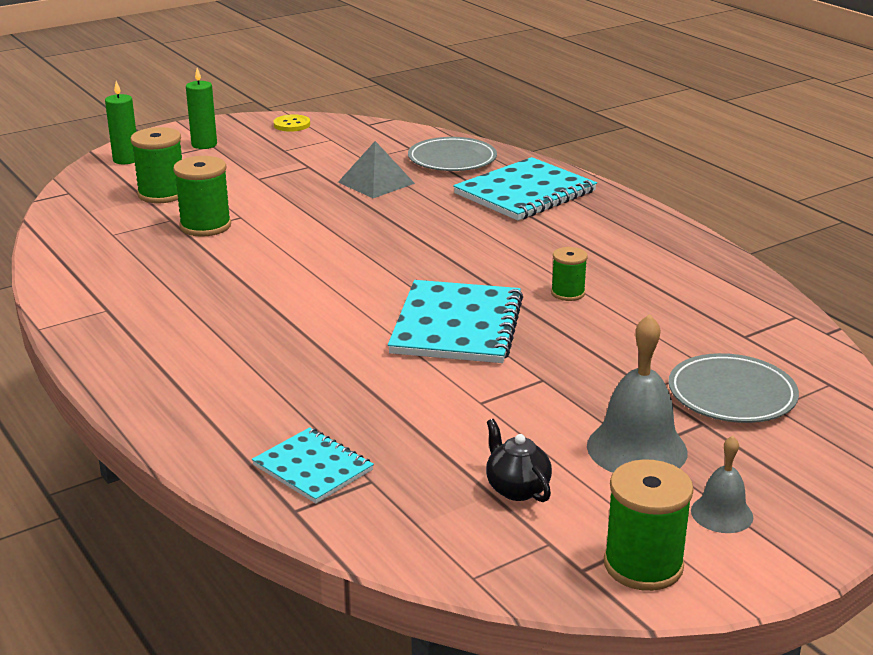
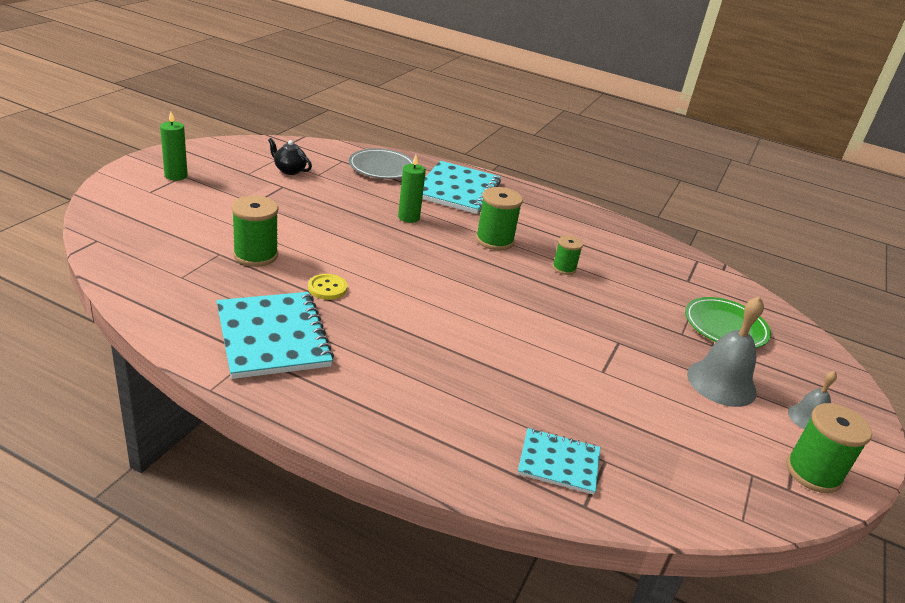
camera: 35 degrees left, 5 degrees up
(126, 160) = (119, 199): green candle -> green candle (408, 217)
(162, 194) = (187, 229): green spool -> green spool (494, 240)
(292, 125) = (231, 149): yellow button -> yellow button (327, 288)
(376, 182) = (348, 195): grey pyramid -> none
(457, 325) = (525, 310): turquoise notebook -> turquoise notebook (273, 337)
(516, 489) = (693, 437): black teapot -> black teapot (289, 170)
(732, 394) = (725, 327): grey plate -> green plate

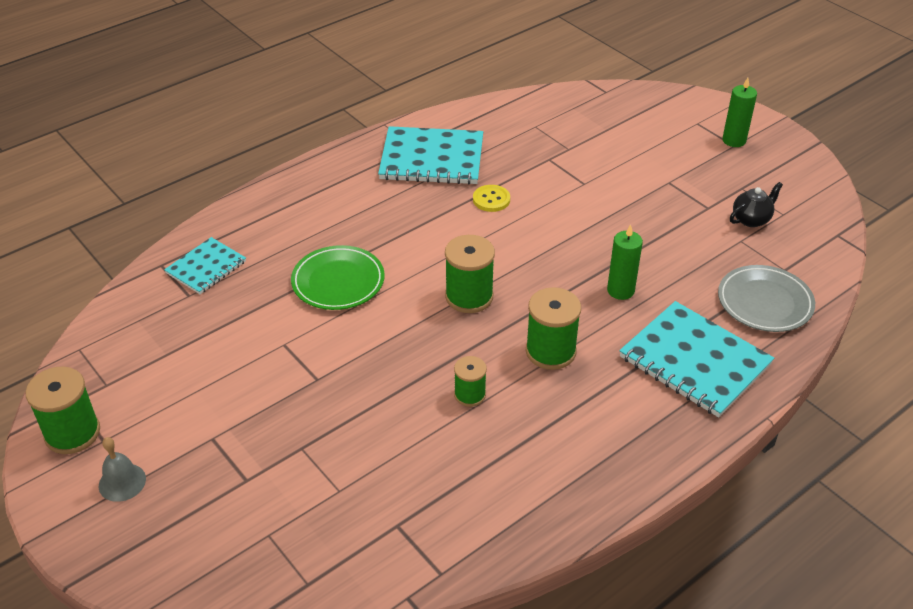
camera: 120 degrees right, 10 degrees up
(255, 255) = (560, 168): green spool -> green spool (469, 297)
(721, 383) = (212, 435): grey bell -> none
(725, 327) = (290, 504): green plate -> green plate (338, 281)

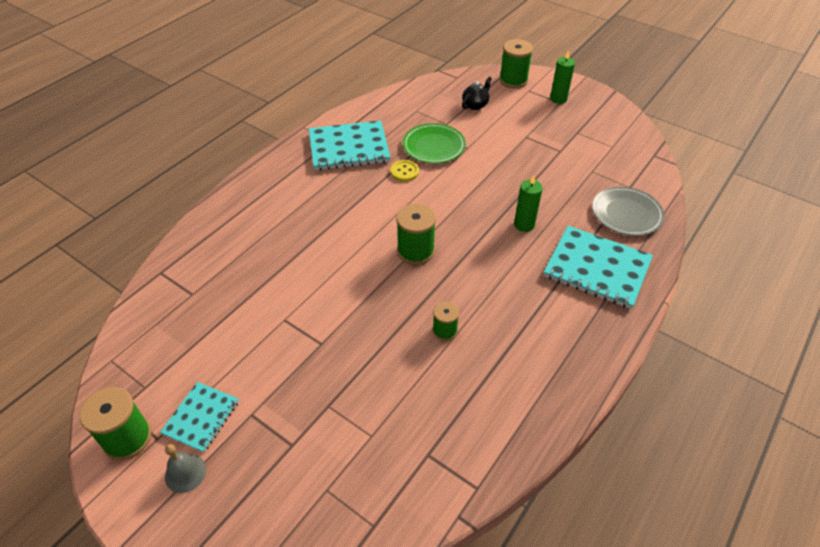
camera: 15 degrees left, 5 degrees up
(206, 267) = (199, 267): turquoise notebook -> turquoise notebook (201, 417)
(338, 281) = (310, 258): green plate -> green plate (433, 146)
(550, 351) = (492, 282): green spool -> green spool (513, 80)
(751, 219) = (593, 154): black teapot -> black teapot (475, 105)

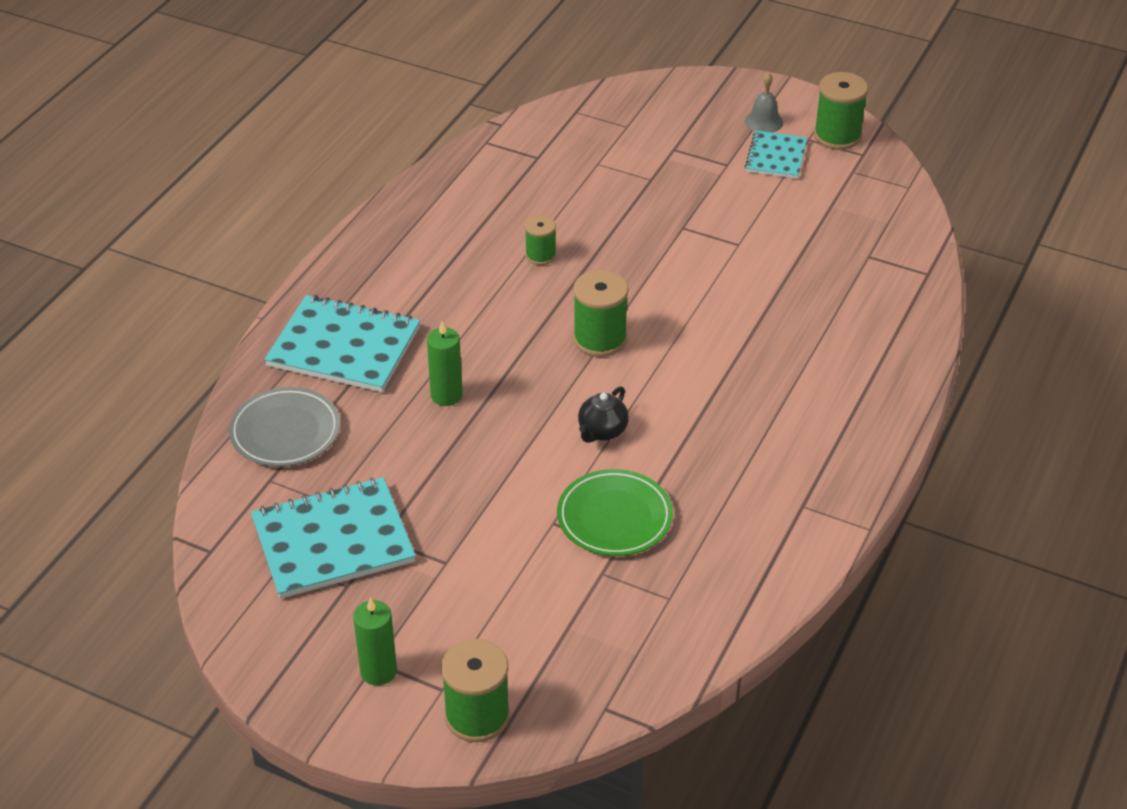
camera: 170 degrees right, 5 degrees down
(349, 148) = (765, 494): turquoise notebook -> turquoise notebook (333, 541)
(404, 172) = (652, 460): yellow button -> none
(475, 105) = (552, 629): black teapot -> black teapot (602, 431)

